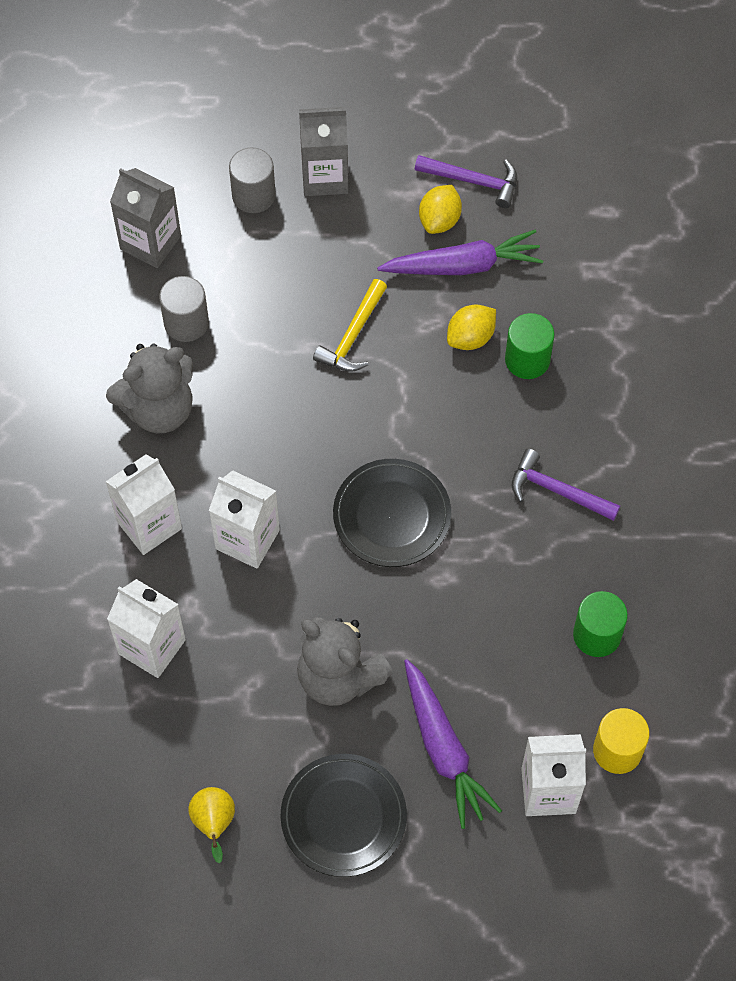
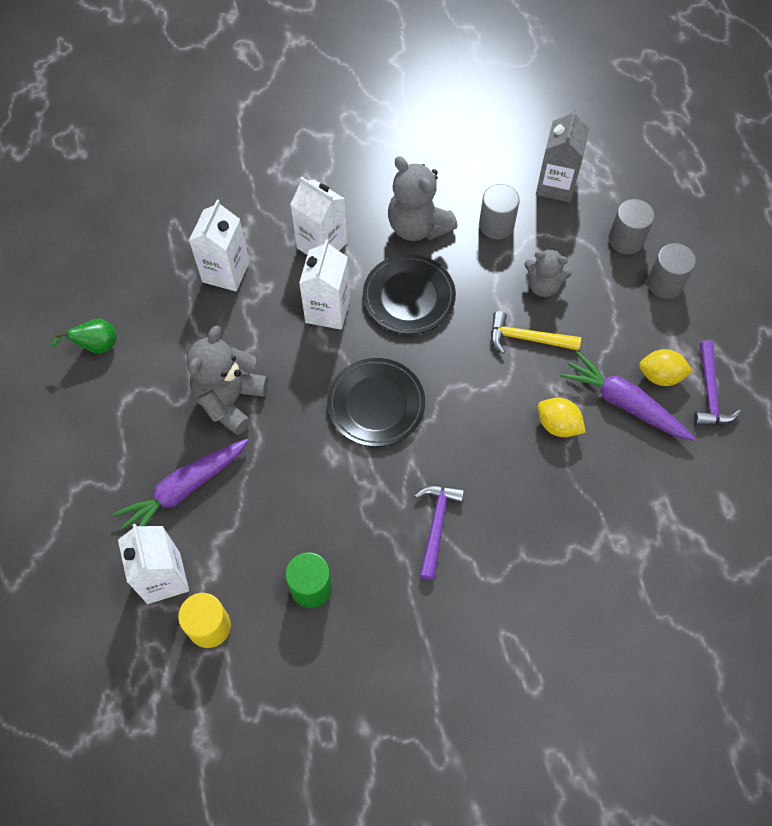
camera: 75 degrees right, 0 degrees up
(214, 823) = (96, 346): yellow pear -> green pear
(288, 298) = (543, 285): none -> grey teddy bear
(324, 176) = (664, 283): grey carton -> grey cylinder
(343, 817) = (115, 431): black plate -> black plate (409, 297)
(463, 265) = (624, 403): purple carrot -> purple carrot turned 150 degrees clockwise
(527, 360) = (553, 474): green cylinder -> none

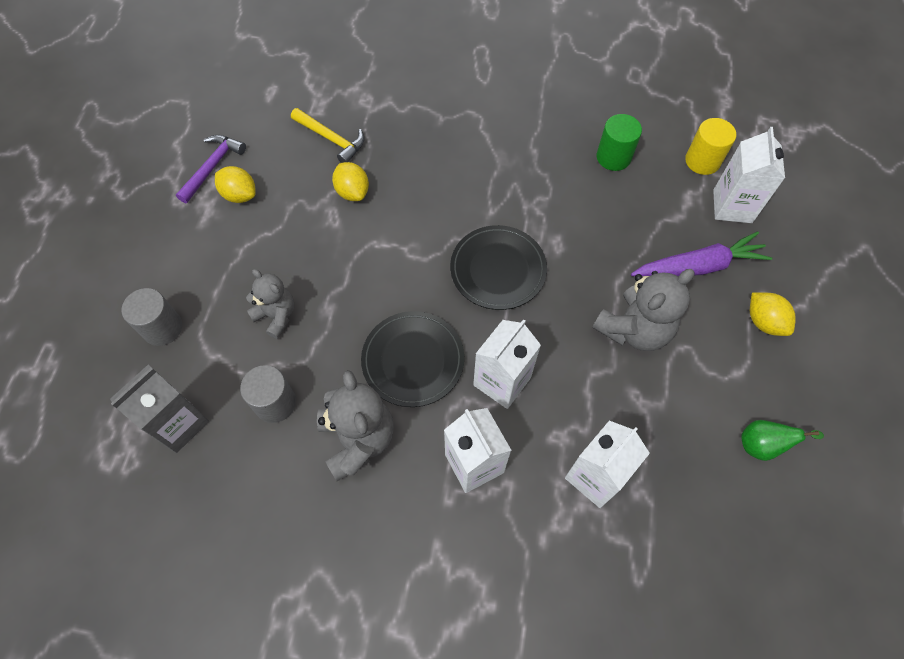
camera: 155 degrees left, 0 degrees up
(110, 456) = (764, 322): none -> yellow lemon
(436, 526) = (495, 160): purple hammer -> none
(527, 338) = (327, 272): yellow hammer -> yellow hammer (331, 139)
(624, 403) = (286, 186): purple carrot -> none
(664, 283) = (166, 269): grey cylinder -> none

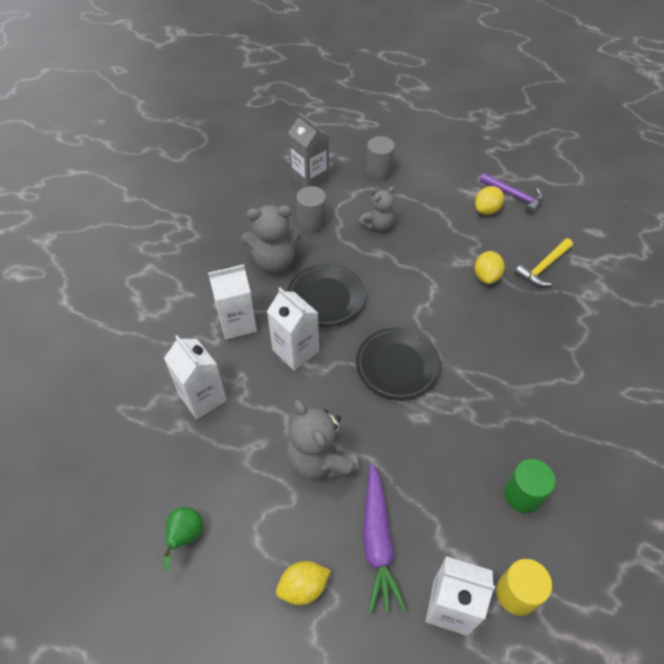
camera: 100 degrees right, 10 degrees down
(352, 192) = (486, 276): yellow lemon -> yellow lemon turned 60 degrees counterclockwise

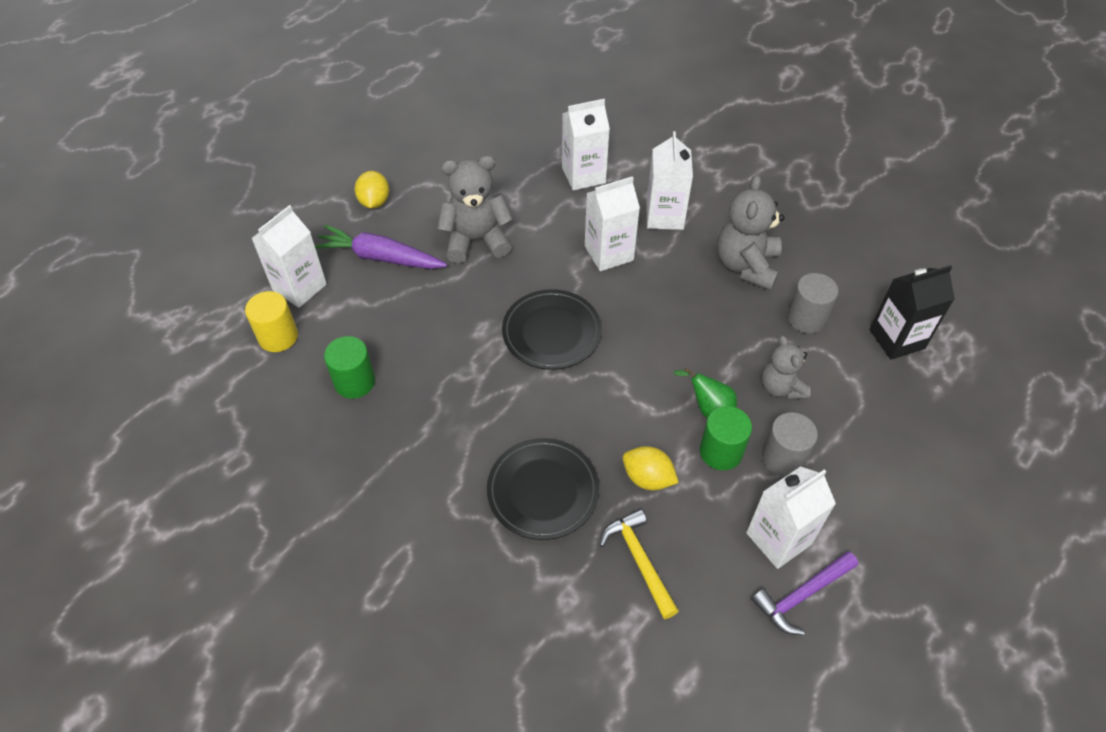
camera: 110 degrees right, 0 degrees up
(185, 537) = (456, 144): green pear -> green pear (708, 408)
(310, 178) = (897, 339): grey carton -> black carton
(326, 297) = (672, 298): black plate -> black plate (543, 491)
(379, 171) = (899, 427): grey cylinder -> grey cylinder (783, 458)
(444, 245) = (721, 452): none -> green cylinder
(486, 210) = (778, 538): yellow lemon -> white carton

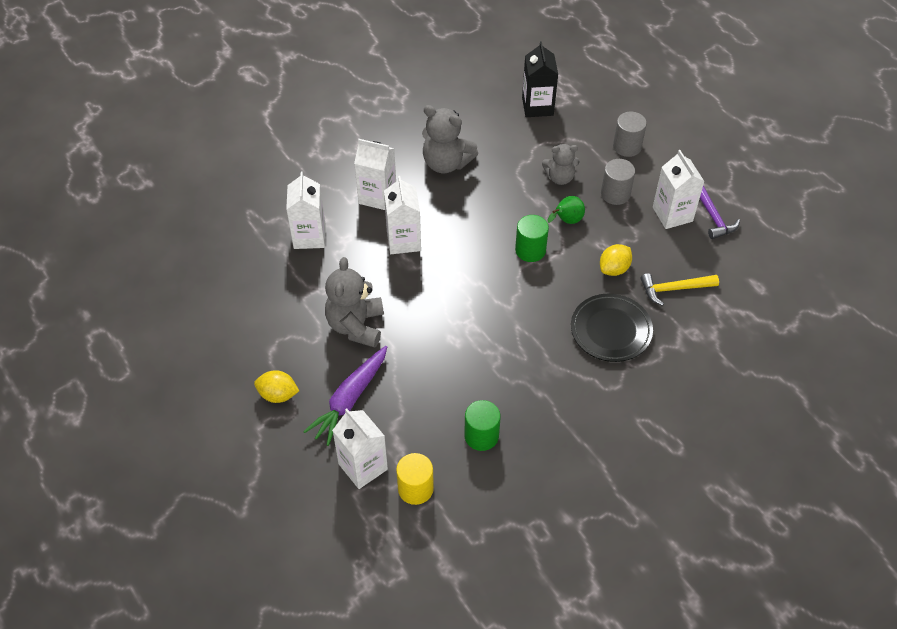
camera: 75 degrees left, 0 degrees up
(551, 332) = (472, 295): black plate -> none
(721, 452) = (602, 224): green cylinder -> green cylinder (530, 250)
(806, 318) = (505, 146): grey cylinder -> grey cylinder (627, 146)

